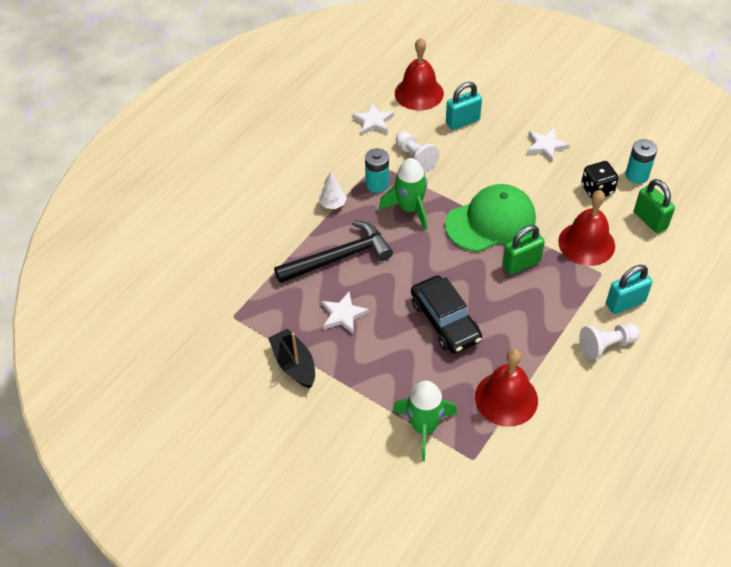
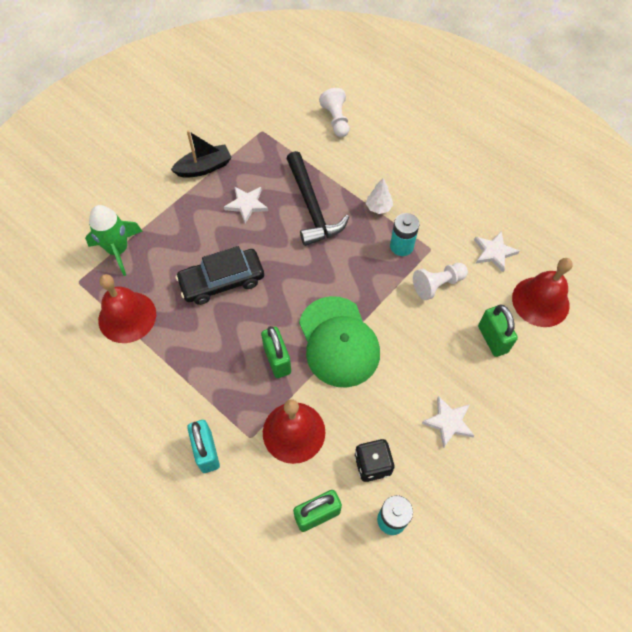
camera: 95 degrees right, 10 degrees up
(410, 209) = (365, 270): green rocket -> none
(462, 121) = (492, 339): turquoise padlock -> green padlock
(606, 345) = (159, 419): white pawn -> white pawn (336, 120)

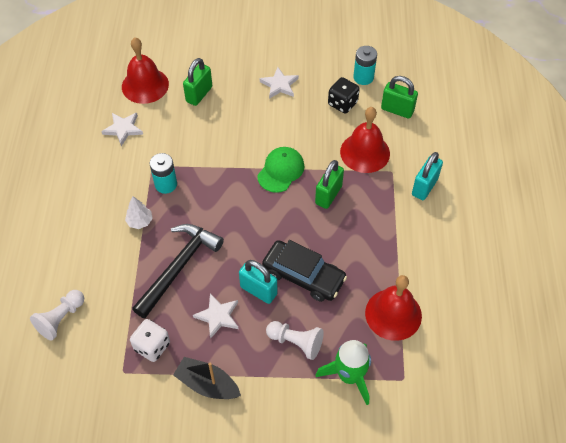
camera: 130 degrees left, 5 degrees down
(241, 243) = (258, 290): none -> turquoise padlock
(263, 155) = (152, 346): none -> white dice
(338, 342) = (281, 171): green cap -> green cap, size x0.63
(437, 284) = (181, 144): white pawn -> white pawn (296, 342)

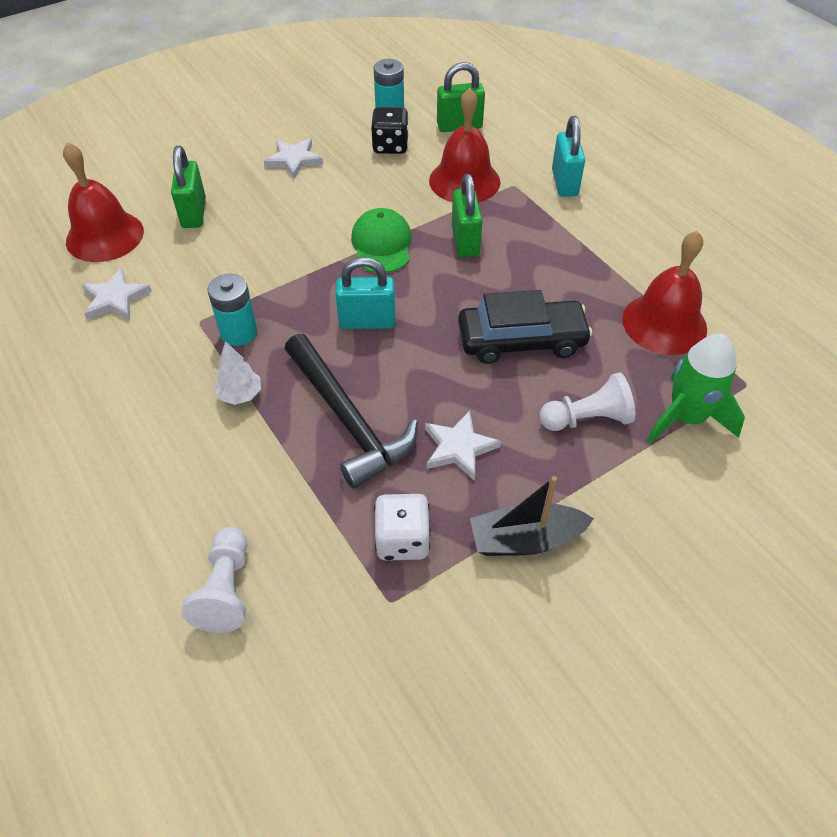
camera: 35 degrees left, 5 degrees down
(178, 267) = (348, 419): black hammer -> black hammer turned 150 degrees clockwise
(258, 290) = (482, 387): turquoise padlock -> turquoise padlock (367, 321)

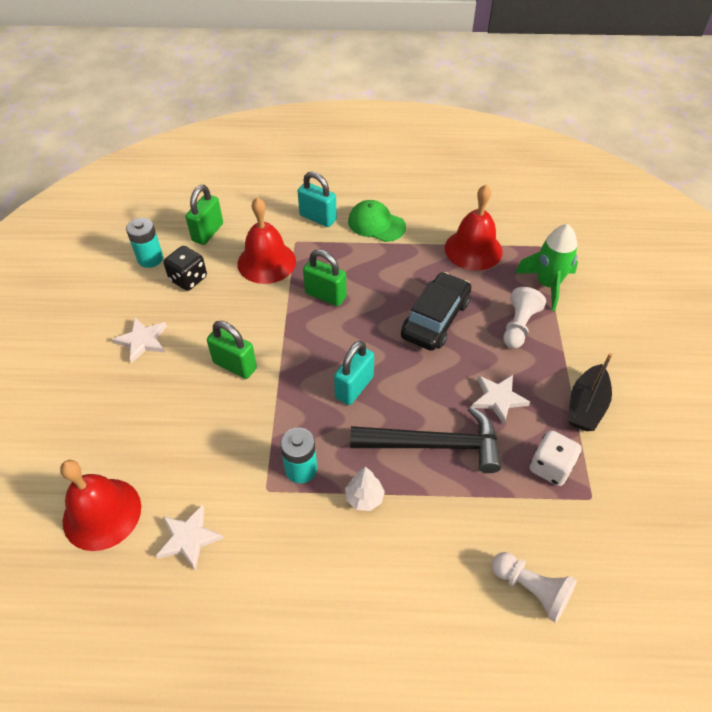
camera: 55 degrees left, 0 degrees up
(194, 213) = (138, 436): green padlock -> green padlock (235, 365)
(382, 244) = (287, 339): green cap -> green cap (376, 224)

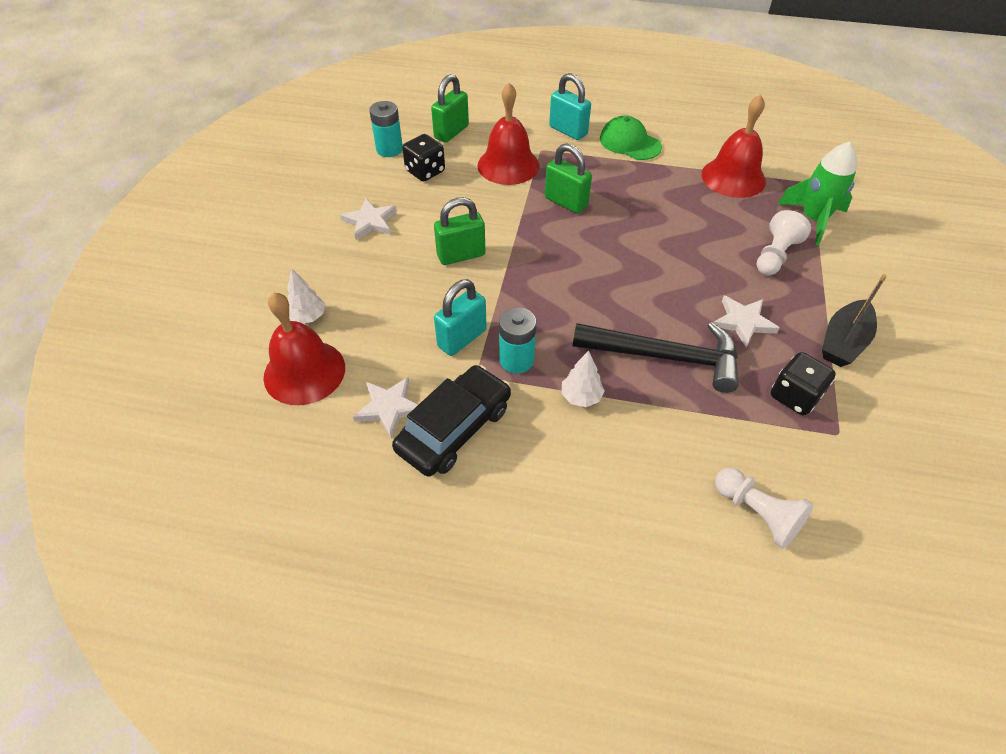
camera: 10 degrees right, 0 degrees up
(97, 454) = (308, 317): none -> white tree
(235, 365) = (461, 255): green padlock -> green padlock turned 60 degrees counterclockwise
(354, 387) = (584, 291): turquoise padlock -> turquoise padlock (462, 338)
(435, 319) = (682, 238): black car -> black car (454, 428)
(550, 467) = (794, 396): white dice -> black dice

